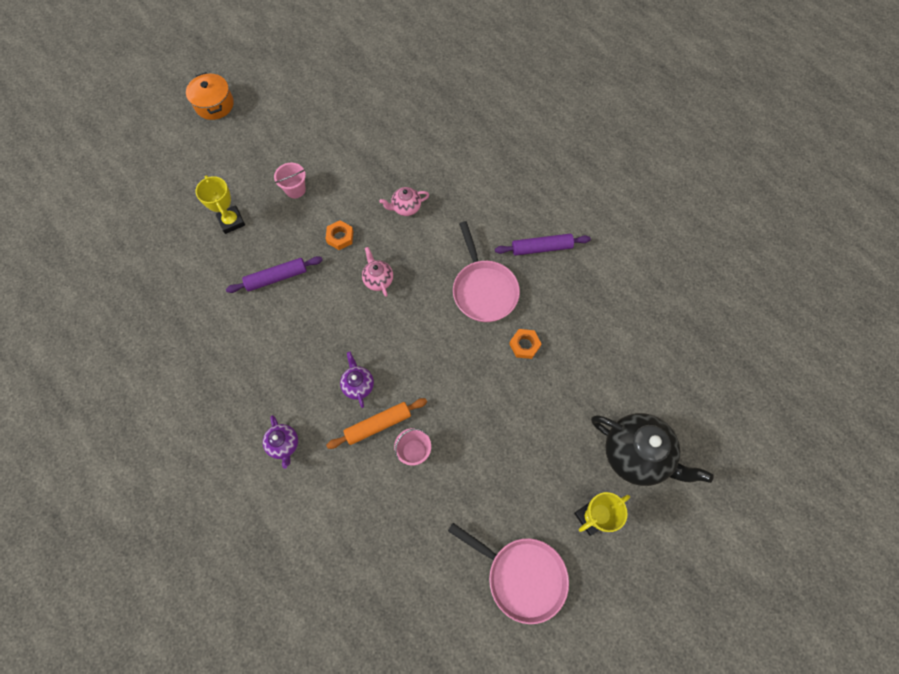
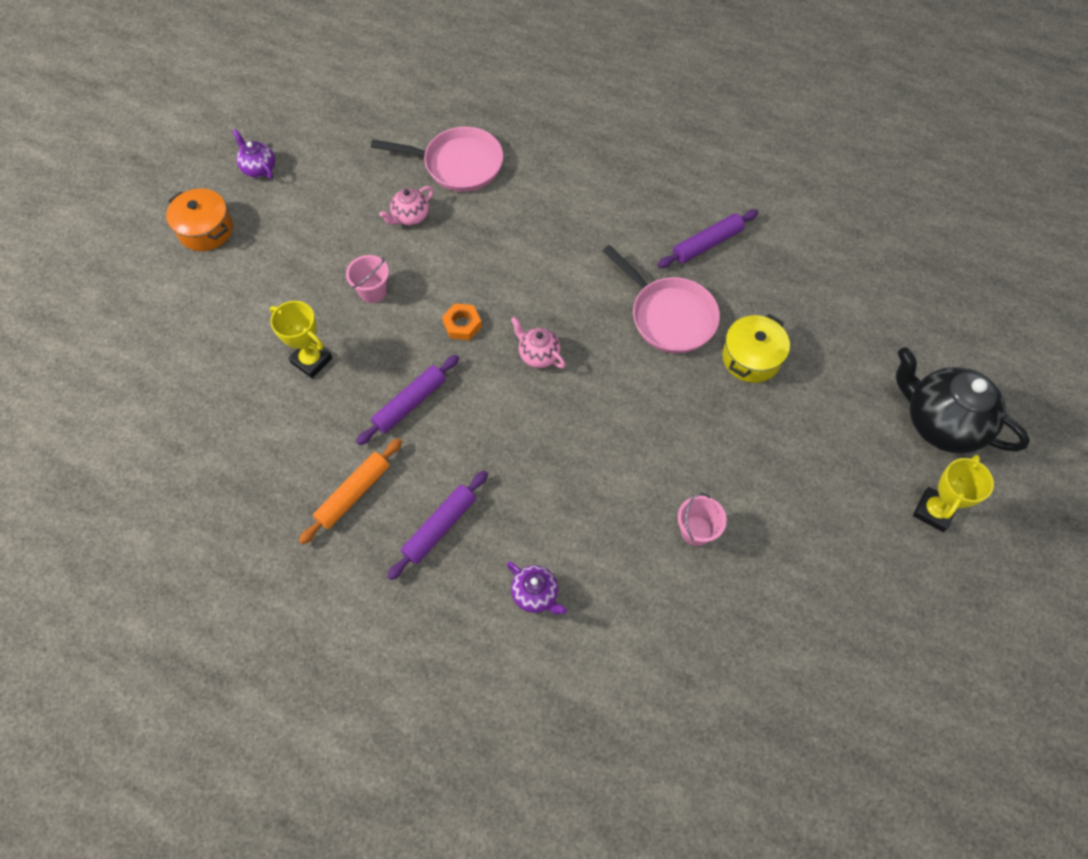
camera: 25 degrees left, 5 degrees down
(249, 370) = (439, 527): none -> purple rolling pin
(358, 385) = (585, 485): purple teapot -> purple teapot (259, 169)
(378, 425) = (636, 520): orange rolling pin -> orange rolling pin (354, 494)
(406, 208) = (523, 260): pink teapot -> pink teapot (410, 217)
(521, 576) = (897, 611): pink pan -> pink pan (458, 164)
(524, 345) = (751, 358): orange nut -> yellow pot
(636, 455) = (940, 423): black teapot -> black teapot turned 150 degrees counterclockwise

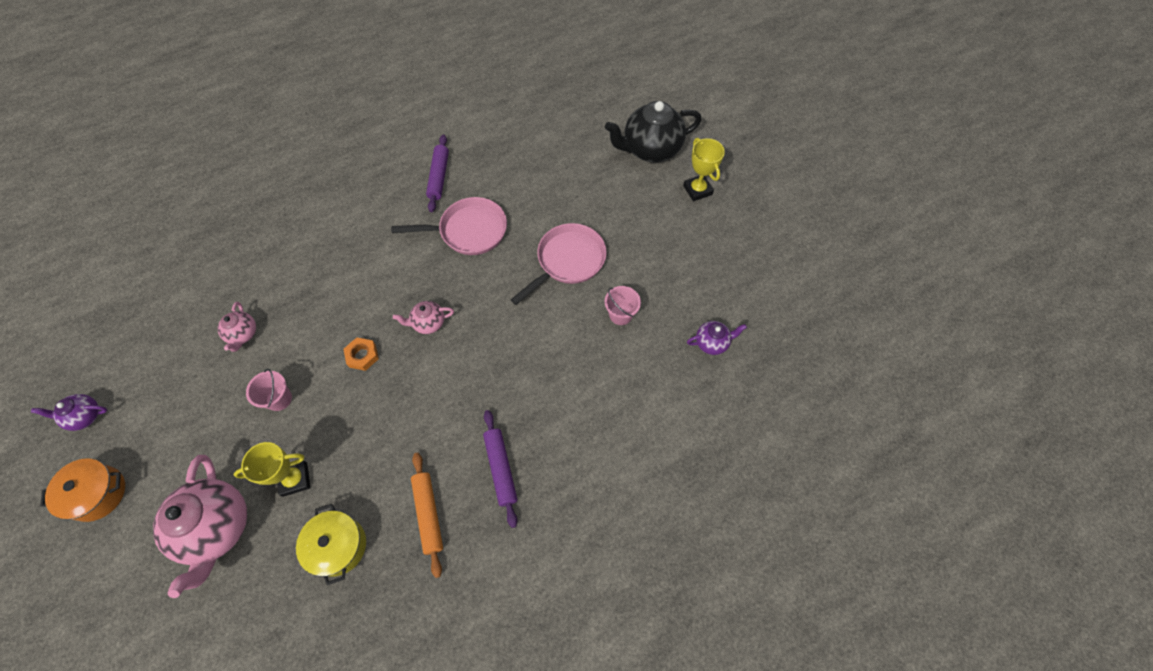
camera: 55 degrees left, 0 degrees up
(233, 336) = (218, 528): none -> pink teapot
(410, 403) = (392, 429): purple rolling pin -> none
(458, 164) = (233, 276): pink pan -> pink pan (568, 261)
(535, 594) = (593, 436): purple teapot -> purple teapot (712, 343)
(751, 358) = (535, 208): yellow pot -> yellow pot (338, 546)

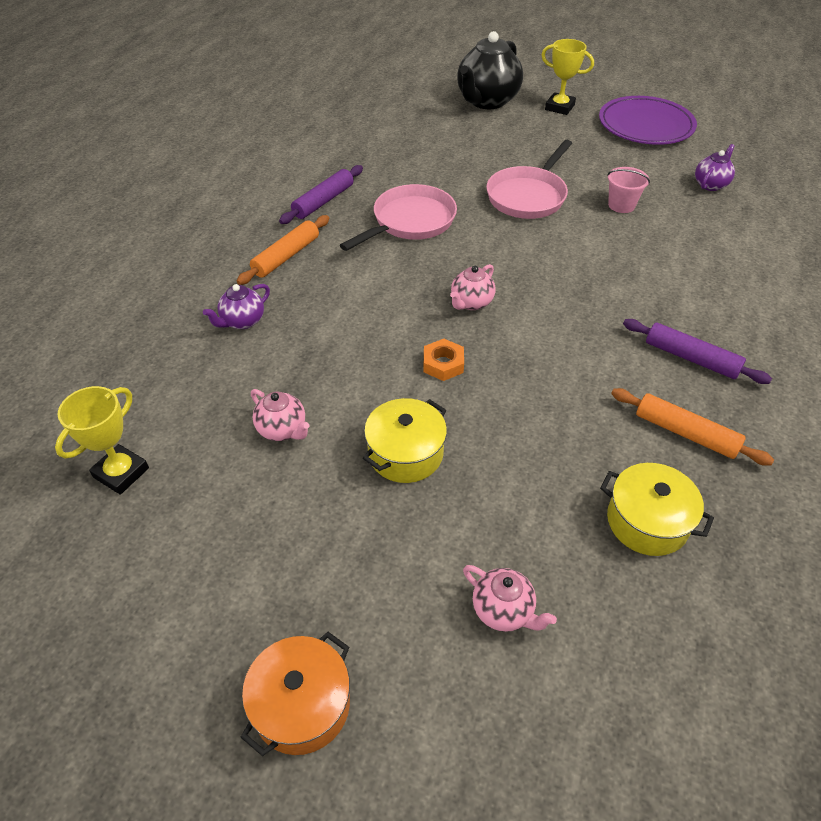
camera: 40 degrees left, 15 degrees down
(85, 416) = (170, 644): purple teapot -> purple teapot (242, 321)
(218, 528) = (503, 611): pink teapot -> pink teapot, size x0.50
(279, 399) = (405, 453): pink bucket -> yellow pot
(295, 479) = (522, 504): yellow trophy -> yellow trophy (121, 472)
(371, 209) = (286, 256): none -> orange rolling pin
(439, 177) = (323, 201): purple rolling pin -> purple rolling pin turned 75 degrees clockwise
(568, 261) = (528, 196): pink pan -> pink pan turned 150 degrees counterclockwise
(741, 251) = (645, 125): none -> purple plate

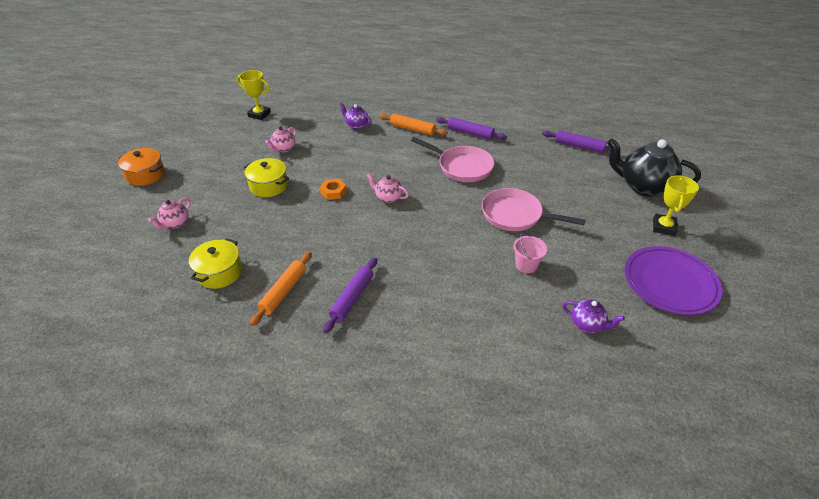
camera: 80 degrees right, 5 degrees down
(392, 122) = (579, 146): none -> purple rolling pin

